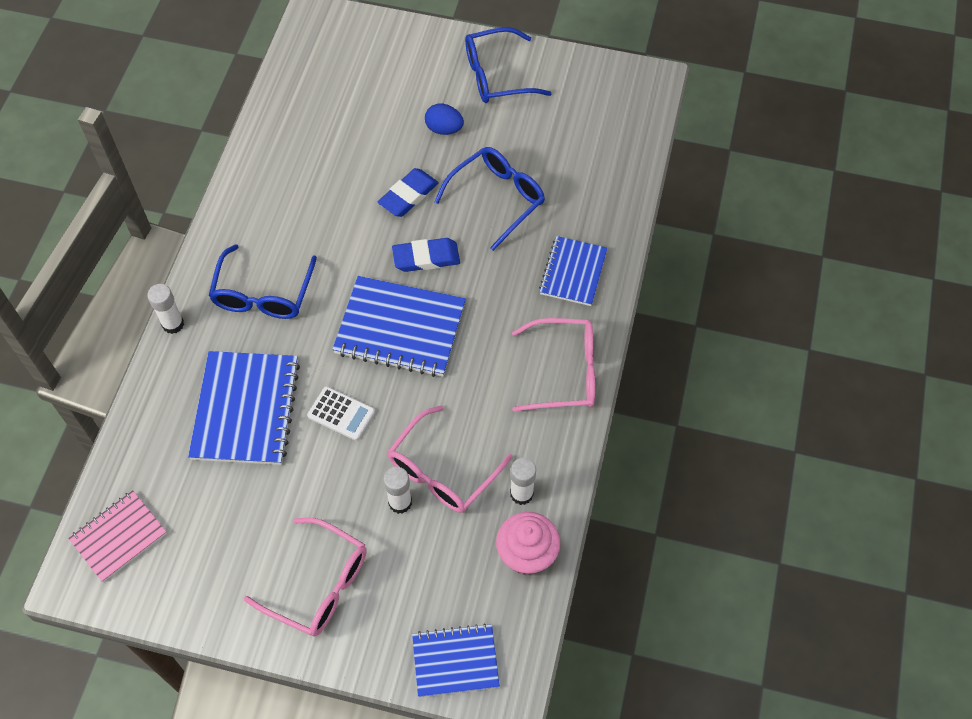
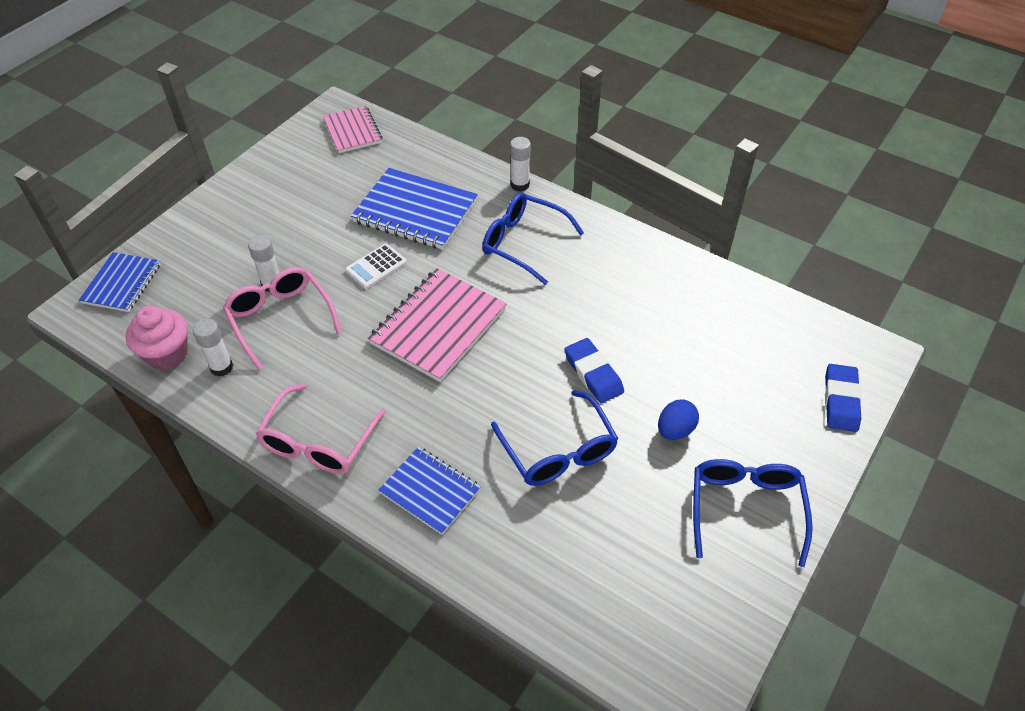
camera: 110 degrees right, 10 degrees down
(319, 585) = (240, 222): pink glasses -> none
(400, 328) = (438, 326): blue notebook -> pink notebook
(426, 258) = (509, 367): blue eraser -> blue eraser (840, 400)

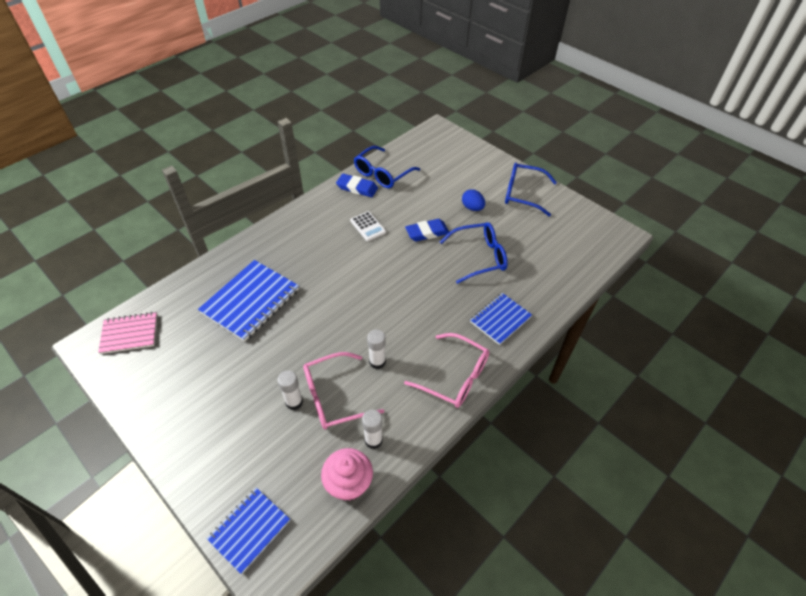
camera: 80 degrees left, 0 degrees up
(122, 284) = (249, 530): blue notebook -> blue notebook turned 75 degrees counterclockwise
(376, 267) = (300, 331): white calculator -> white calculator (368, 226)
(438, 326) = (370, 300): pink notebook -> none
(520, 185) = (250, 239): white glue stick -> white glue stick (377, 362)
(523, 243) = (308, 246): blue glasses -> blue glasses (382, 174)
(840, 400) = (464, 147): blue eraser -> blue eraser (357, 188)

